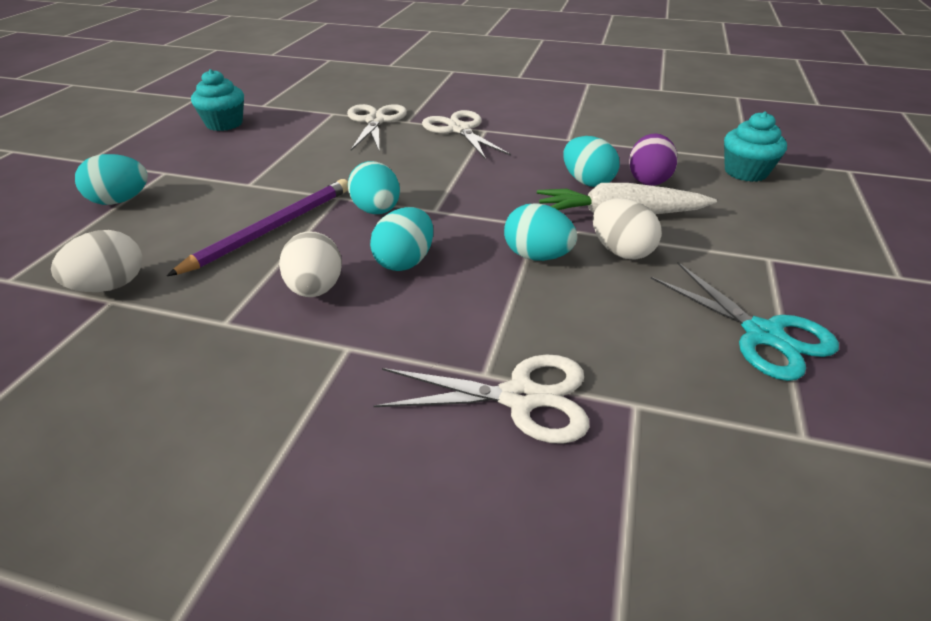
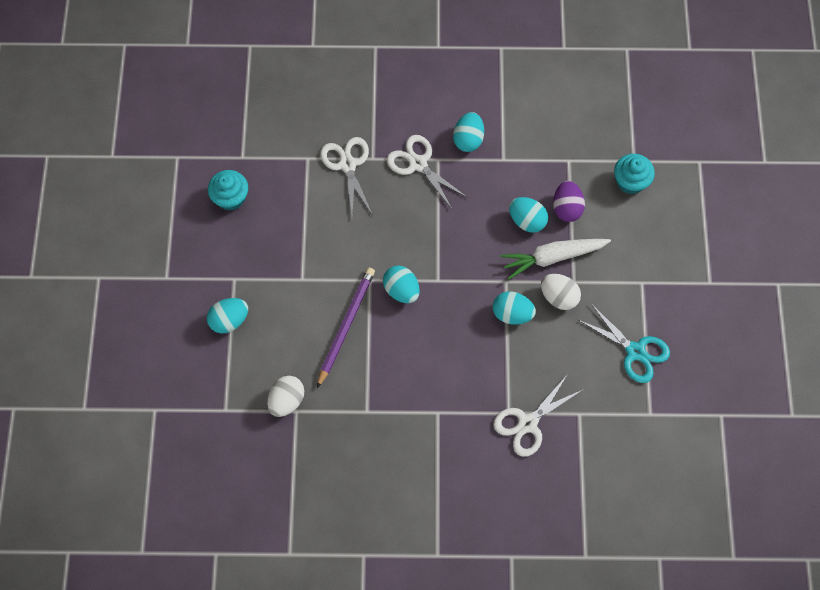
camera: 15 degrees left, 30 degrees up
(315, 289) = (400, 374): white egg -> none
(405, 262) = (439, 338): turquoise egg -> turquoise egg (468, 139)
(520, 398) = (528, 423): white scissors -> white scissors turned 150 degrees clockwise

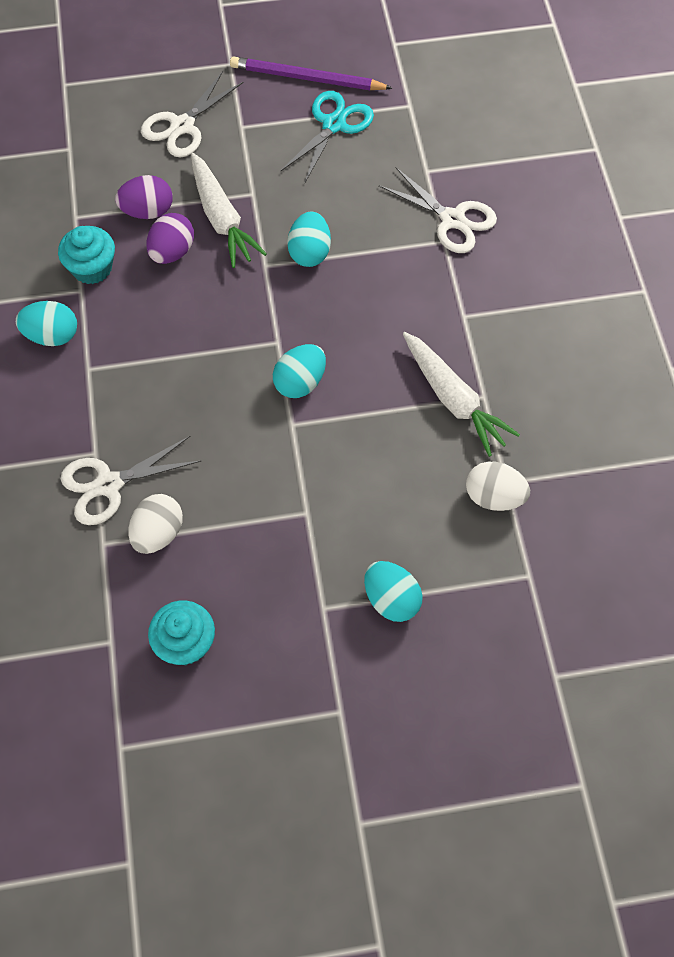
camera: 100 degrees left, 5 degrees down
(346, 325) = (367, 442): purple pencil -> purple pencil (307, 78)
(368, 390) = (453, 399): none -> white carrot
(418, 164) = (98, 392): white scissors -> white scissors (182, 126)
(527, 221) = (172, 252): turquoise egg -> purple egg
(558, 297) = (276, 206): white egg -> white egg (158, 533)
(630, 181) = (100, 149): turquoise cupcake -> turquoise cupcake (92, 268)

